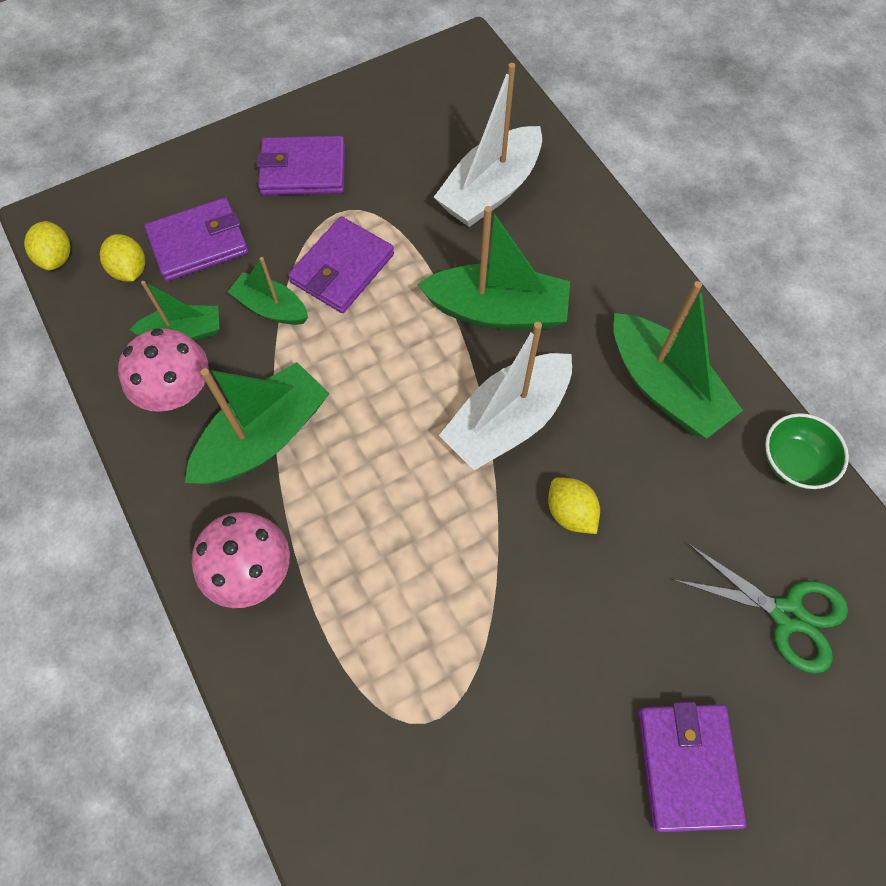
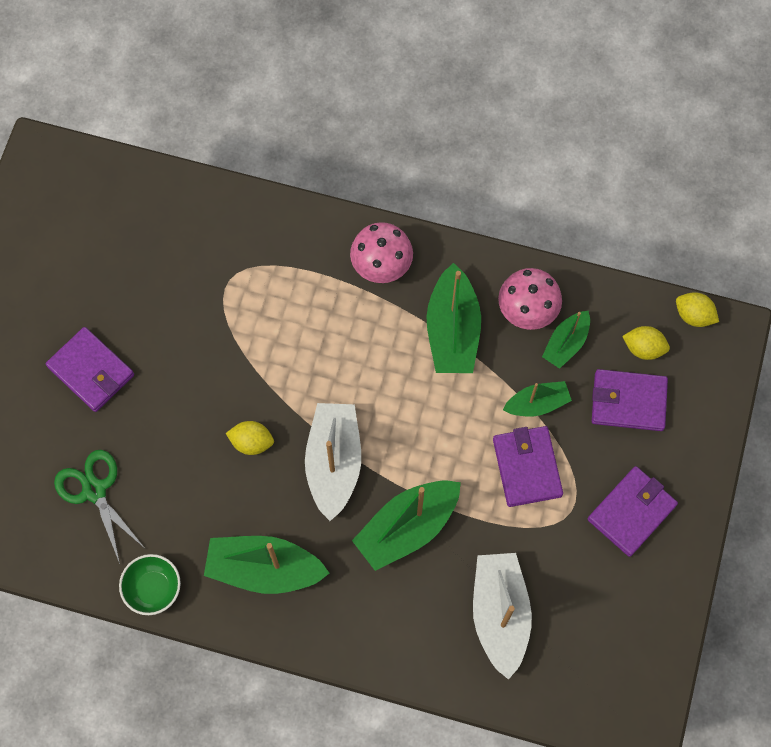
camera: 135 degrees right, 5 degrees up
(198, 243) = (628, 401): purple wallet -> purple wallet turned 75 degrees clockwise
(787, 615) = (94, 490): green scissors -> green scissors turned 75 degrees clockwise

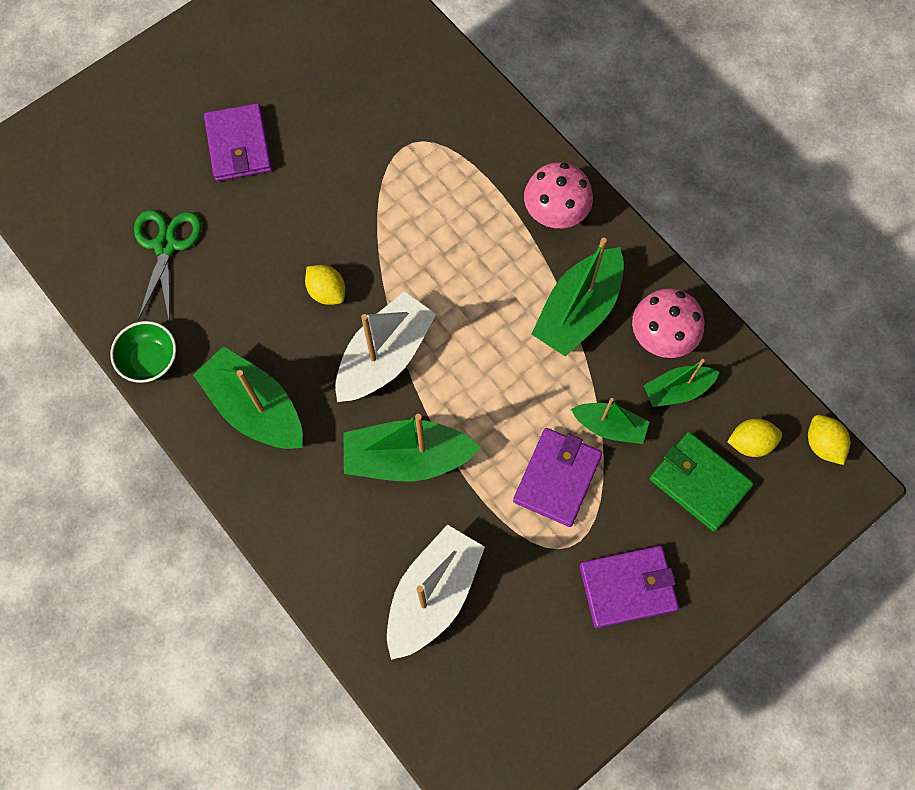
camera: 35 degrees right, 0 degrees up
(628, 401) = (699, 482): purple wallet -> green wallet
(643, 348) = (750, 443): yellow lemon -> yellow lemon turned 60 degrees counterclockwise

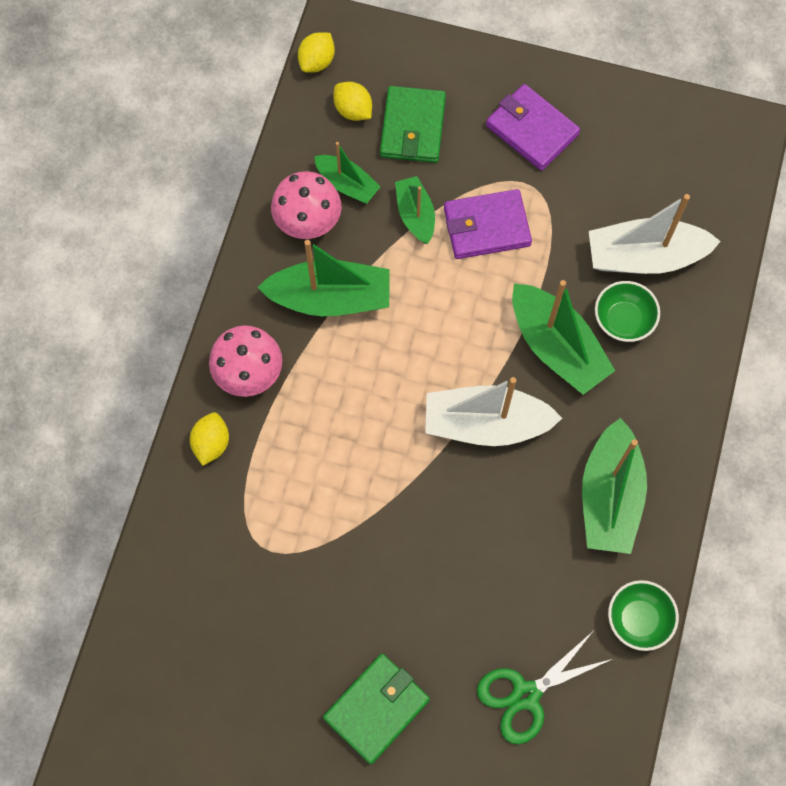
camera: 125 degrees left, 0 degrees up
(239, 145) = (376, 709): purple wallet -> green wallet
(327, 292) = (463, 514): yellow lemon -> yellow lemon (211, 443)
(389, 530) = (623, 320): none -> green bowl

